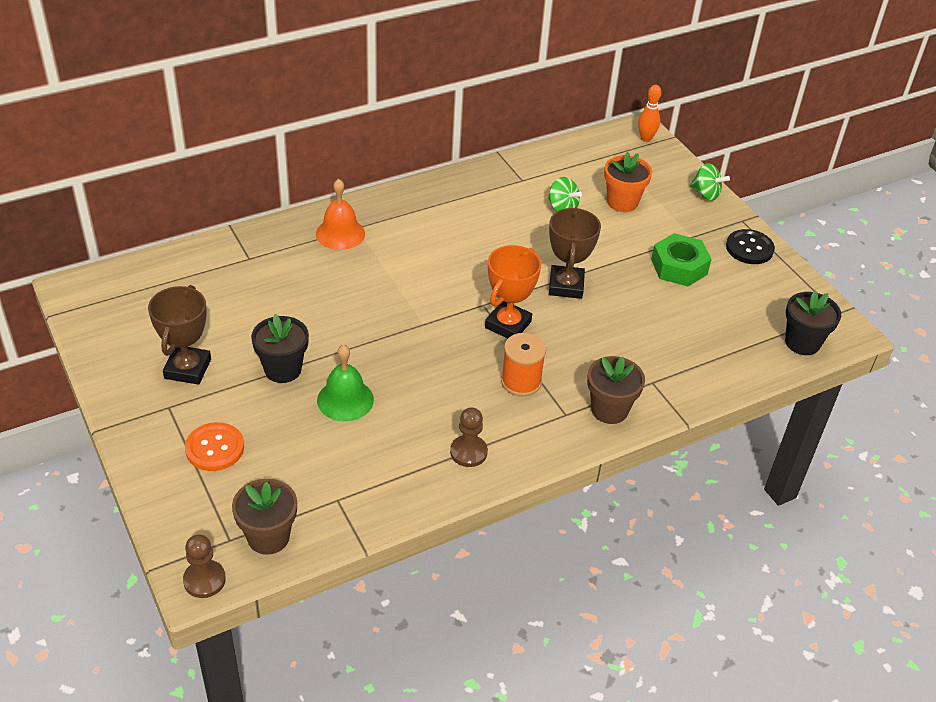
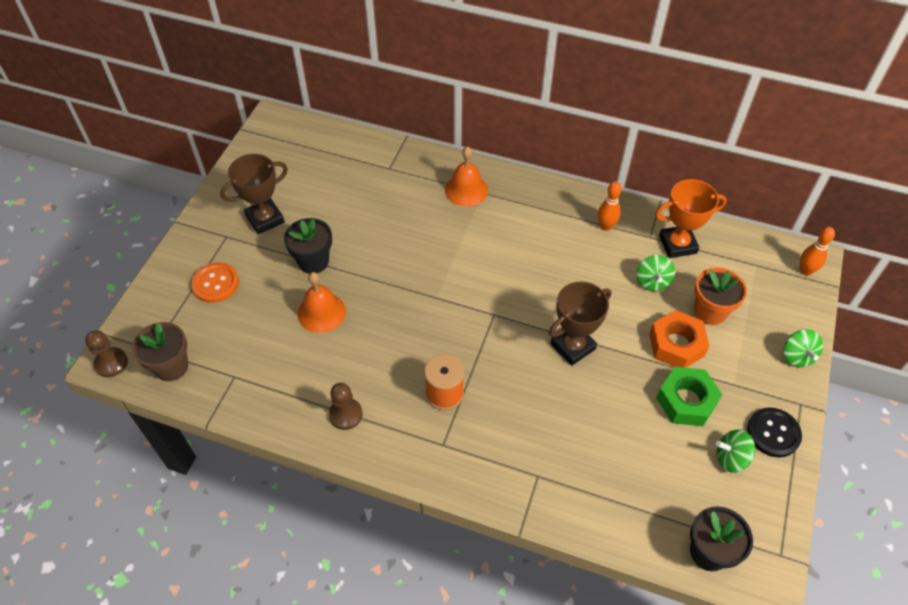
camera: 50 degrees right, 10 degrees up
(345, 400) = (321, 312): green bell -> orange bell
(482, 192) = (606, 226): none -> orange bowling pin
(508, 325) = (491, 343): orange trophy -> orange trophy (677, 244)
(609, 410) = (477, 468): brown flower pot -> none
(629, 237) = (676, 344): none -> orange nut
(746, 281) = (731, 458): none -> green spinning top

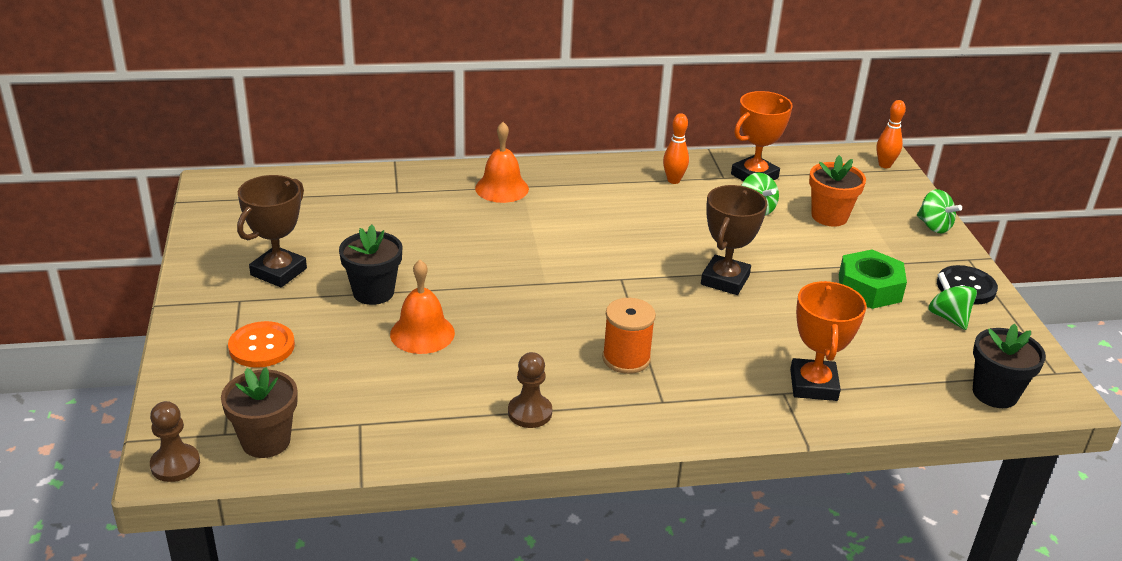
camera: 30 degrees left, 20 degrees down
(566, 478) = (813, 385): none -> orange trophy
(676, 344) = (822, 249): orange nut -> none
(731, 458) = (948, 317): green spinning top -> green spinning top turned 90 degrees clockwise

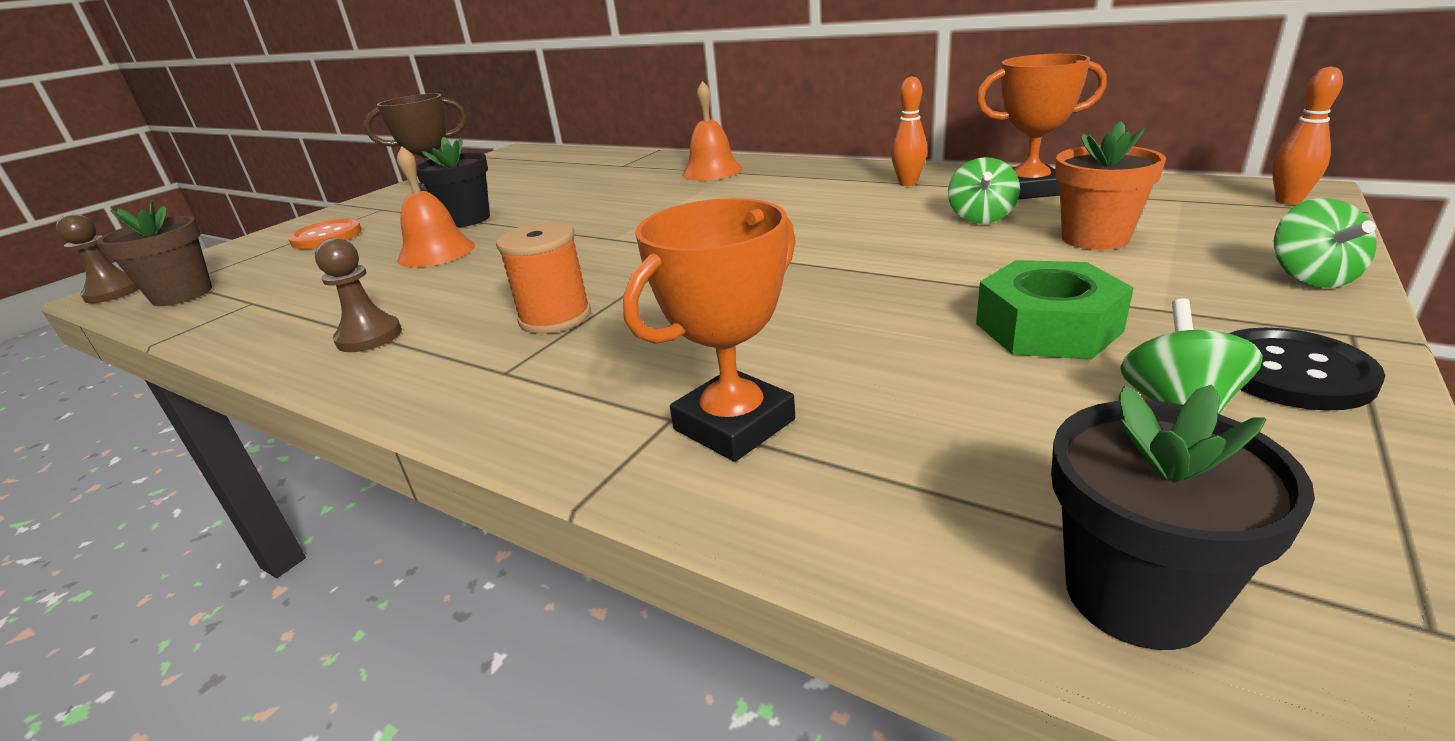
camera: 45 degrees right, 5 degrees down
(725, 280) = (817, 273): brown trophy -> none

